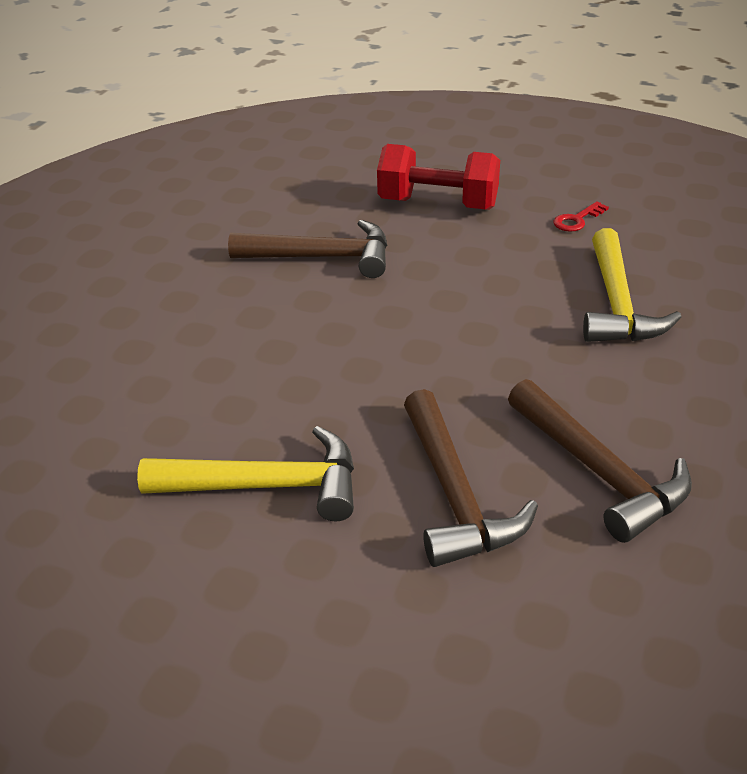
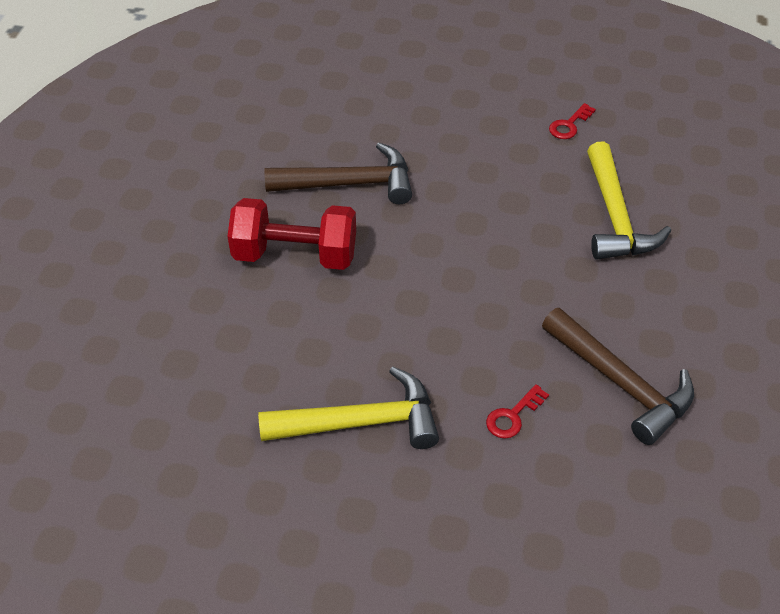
camera: 10 degrees left, 10 degrees up
(438, 204) = (441, 114): red dumbbell -> red dumbbell (295, 255)
(455, 495) = (513, 416): brown hammer -> red key

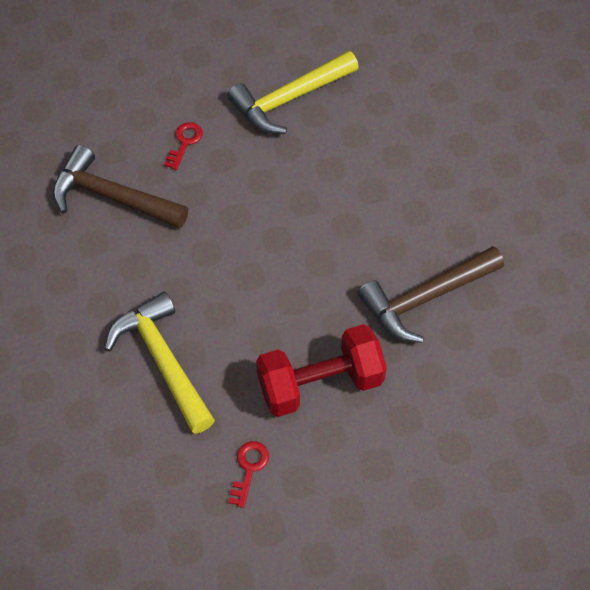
camera: 155 degrees right, 10 degrees up
(295, 255) = (423, 207): red dumbbell -> red dumbbell (320, 383)

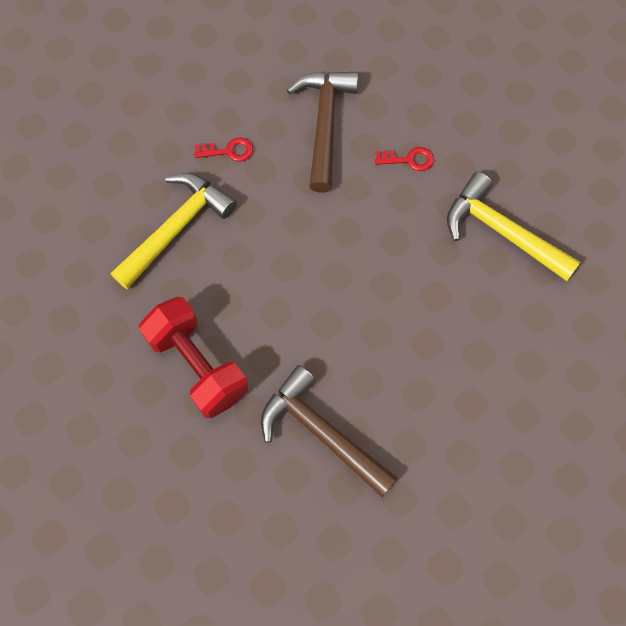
camera: 70 degrees right, 10 degrees up
(249, 469) = (97, 334): red key -> red key (228, 151)

